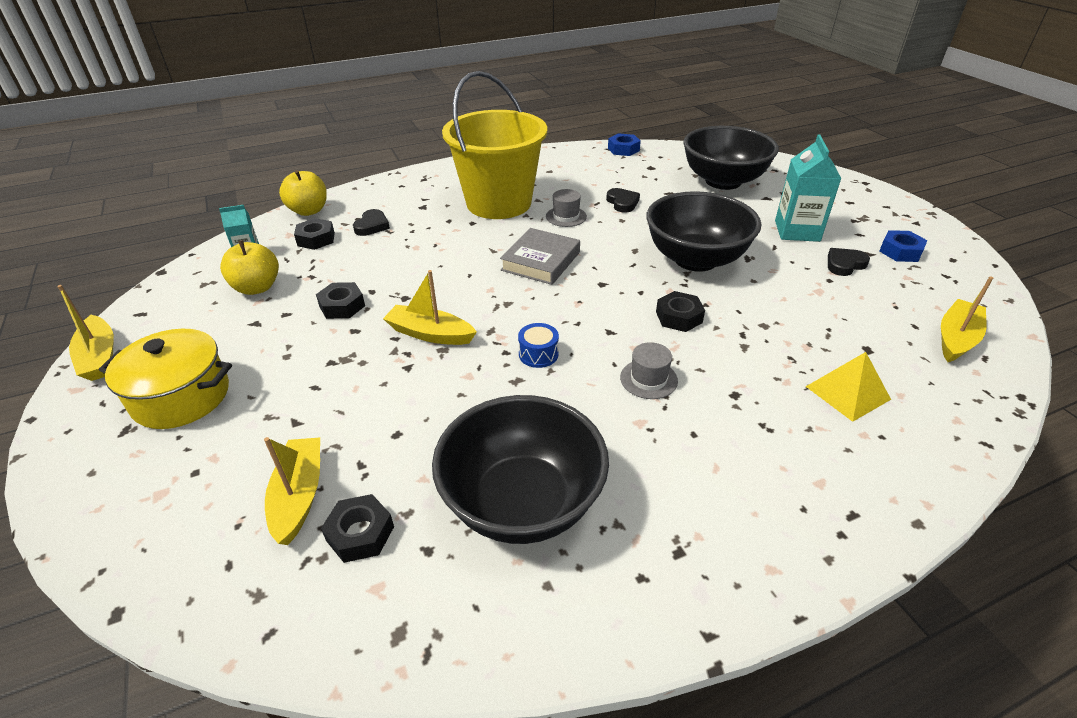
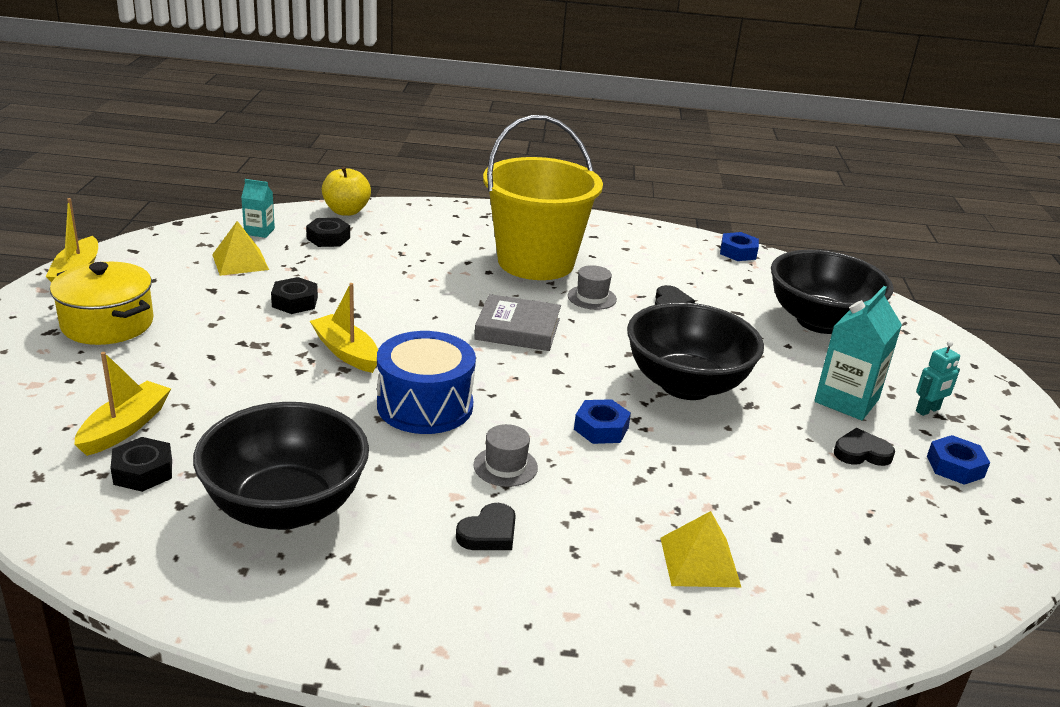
camera: 25 degrees right, 10 degrees down
(257, 288) = (240, 262): yellow apple -> yellow pyramid
(372, 226) = (390, 243): black heart -> black heart (489, 533)
(538, 354) = (425, 405): blue drum -> blue drum, size x2.19
(541, 261) = (517, 329): grey book -> grey book turned 45 degrees clockwise
(679, 317) = (601, 428): black nut -> blue nut
(845, 219) = (928, 410): none -> turquoise robot
(956, 338) = (903, 570): yellow boat -> none

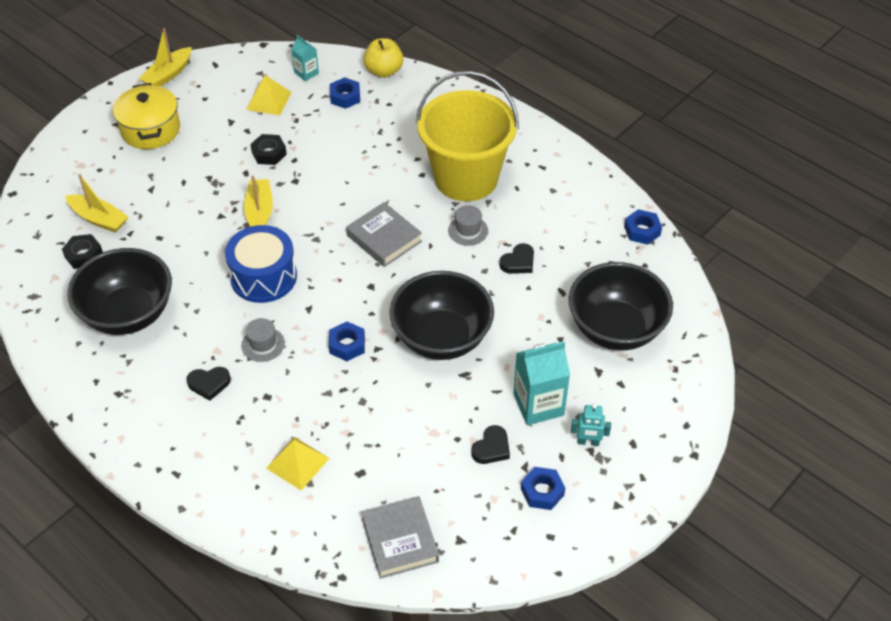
camera: 40 degrees right, 20 degrees up
(125, 427) = (99, 219): yellow boat -> yellow boat turned 60 degrees clockwise
(328, 238) = (345, 97): black nut -> blue nut
(861, 453) = (491, 448): black heart -> black heart turned 90 degrees clockwise
(906, 579) = (400, 540): none -> grey book

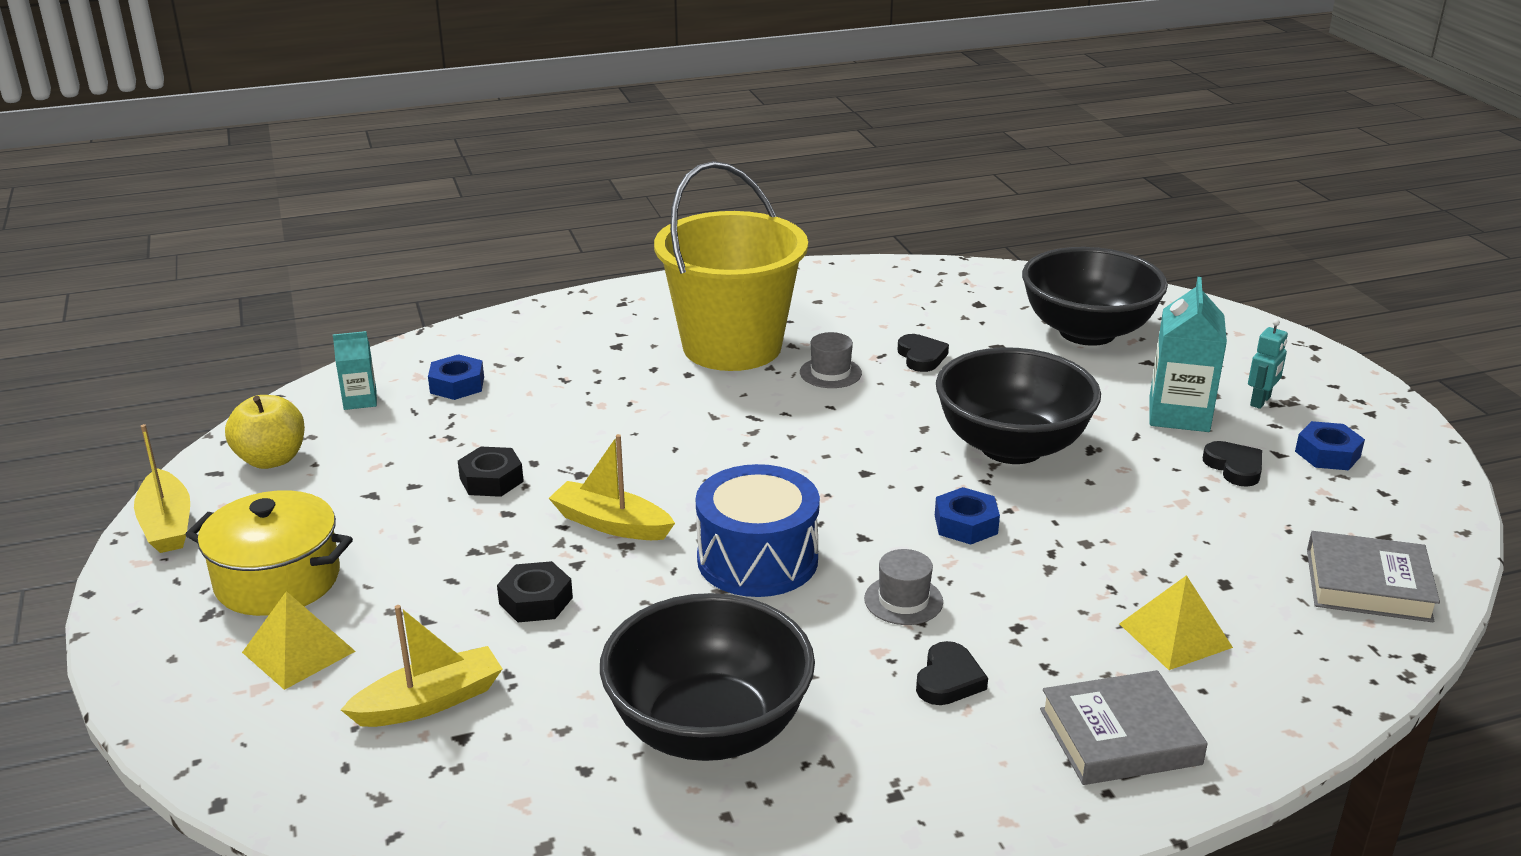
camera: 60 degrees left, 20 degrees down
(84, 255) = (504, 746): black nut -> black nut (536, 600)
(268, 100) = (373, 448): yellow pyramid -> yellow pyramid (298, 652)
(384, 71) = (447, 342): yellow apple -> yellow apple (271, 459)
(384, 238) = (781, 436): grey book -> grey book (1119, 736)
(642, 231) = (941, 272): blue nut -> none

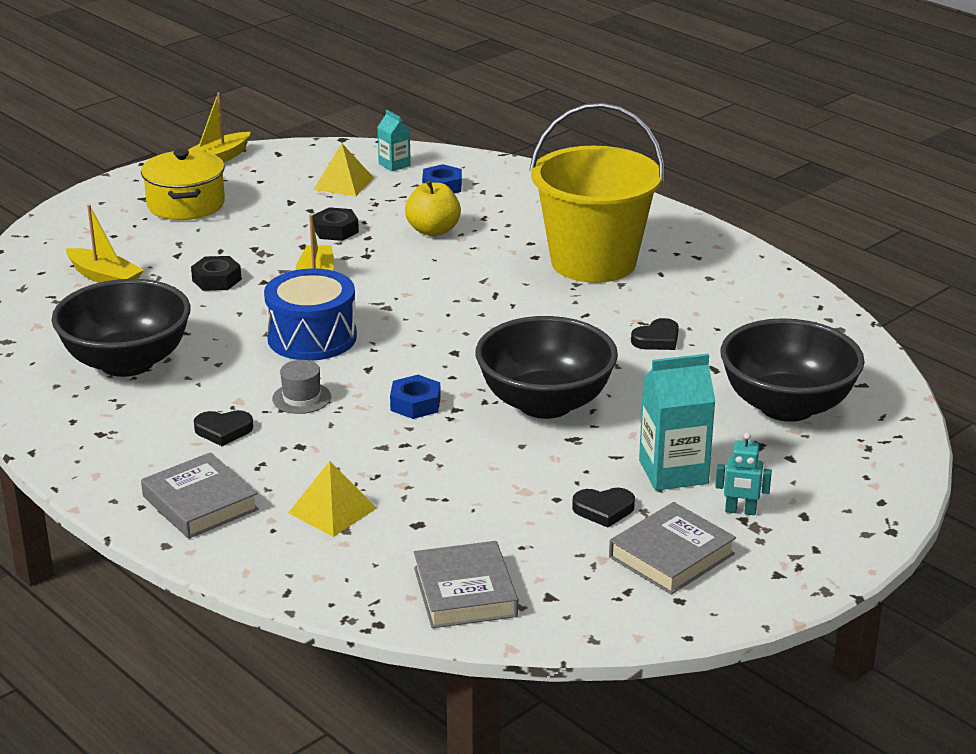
camera: 65 degrees right, 0 degrees up
(271, 459) = (304, 163): yellow apple -> yellow apple (433, 230)
(298, 652) = (126, 231): yellow pyramid -> yellow pyramid (343, 183)
(830, 373) = (591, 308): grey hat -> none
(1234, 467) = (603, 510): black heart -> black heart turned 45 degrees clockwise
(1327, 454) = (671, 555): blue nut -> grey book

